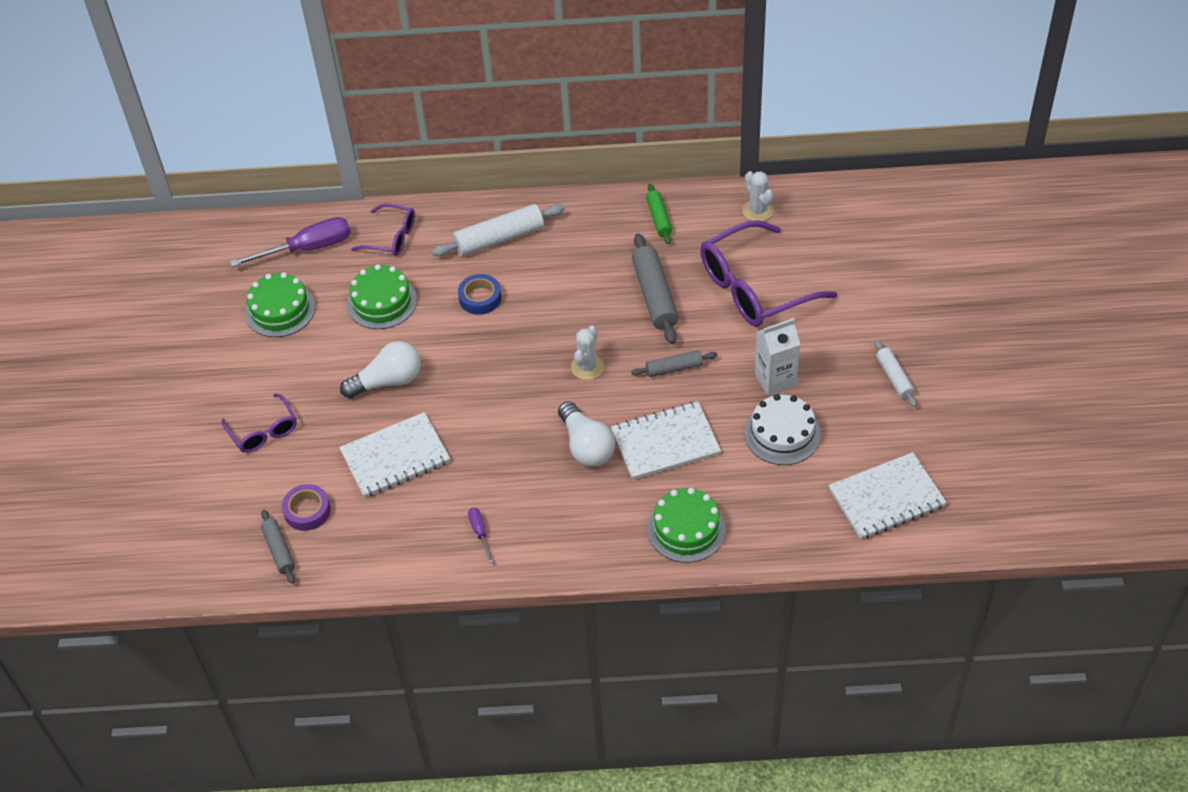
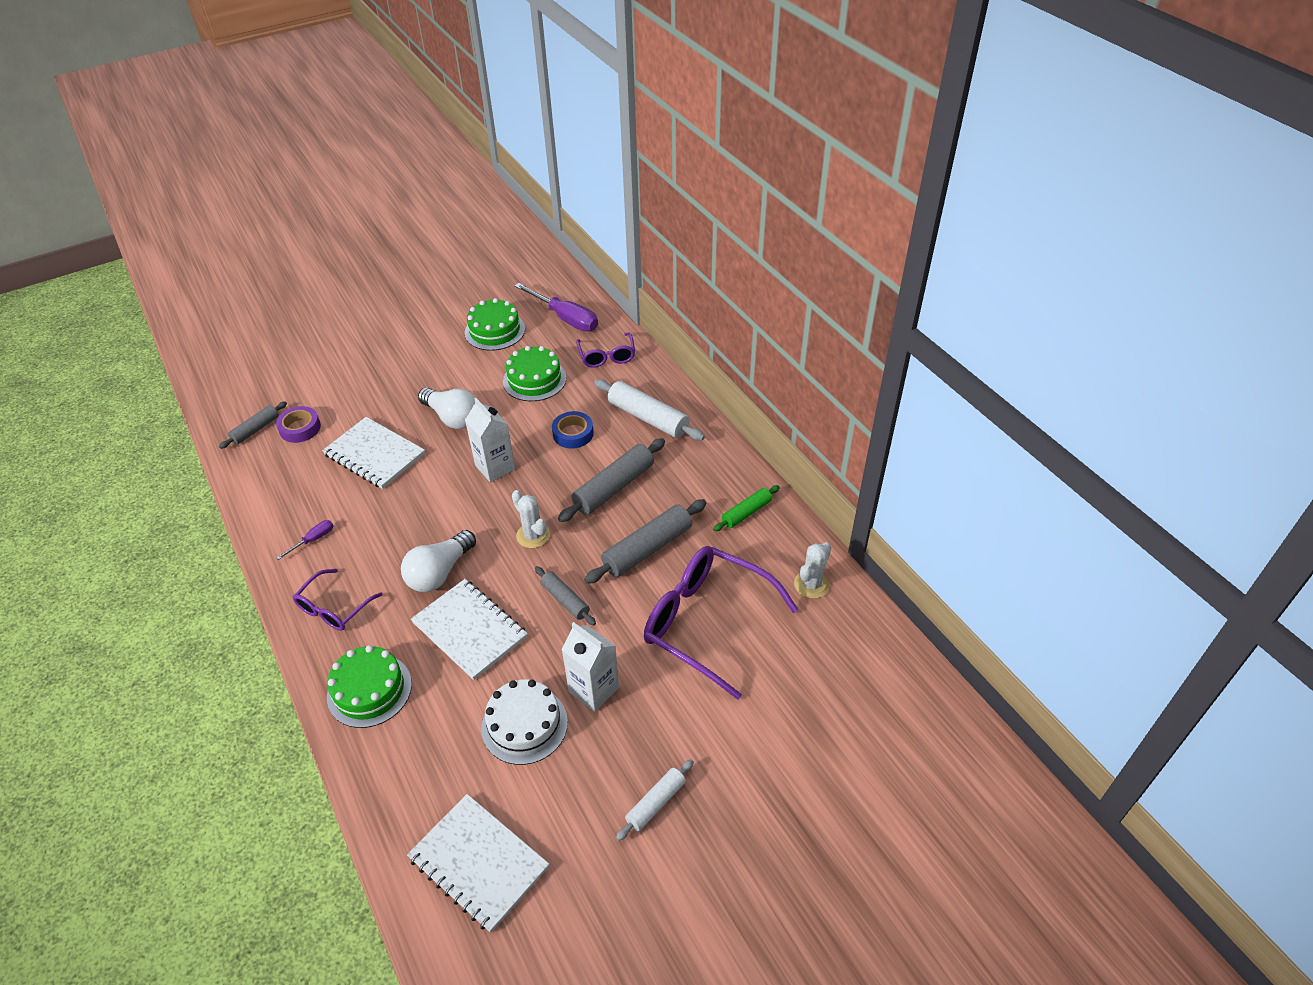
camera: 60 degrees right, 5 degrees down
(263, 431) = (370, 372): purple glasses -> purple glasses (334, 608)
(482, 368) = (495, 467): none -> white carton
(569, 293) = (613, 487): none -> grey rolling pin
(587, 367) = (533, 535): white cactus -> white cactus turned 60 degrees clockwise

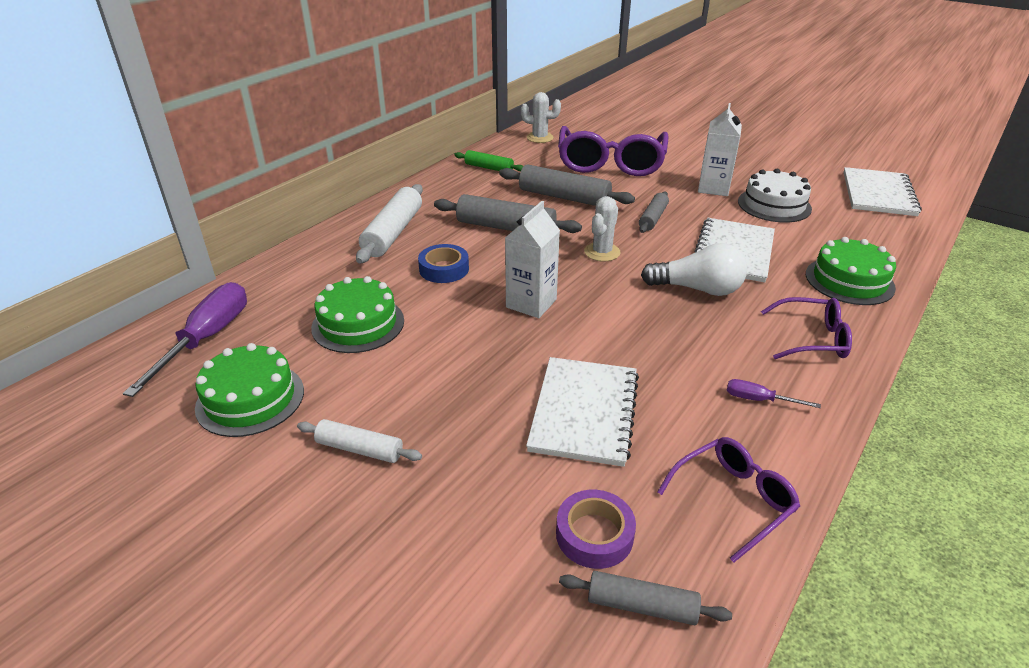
camera: 115 degrees left, 10 degrees down
(452, 417) = (468, 368): white light bulb -> none
(606, 356) = (290, 283): purple glasses -> purple glasses (732, 500)
(656, 803) = (758, 153): white rolling pin -> white rolling pin (360, 449)

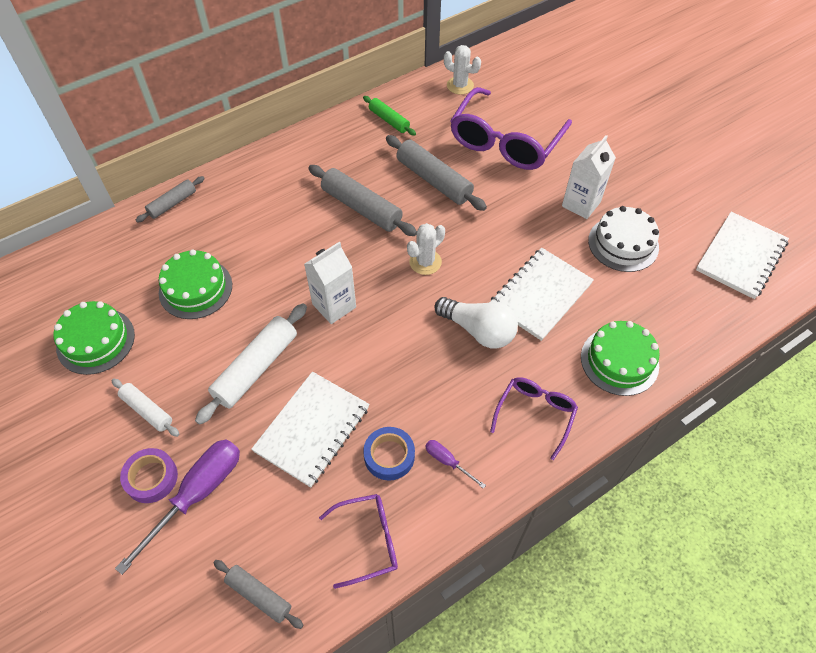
camera: 20 degrees right, 20 degrees up
(206, 339) = (87, 271): purple screwdriver -> purple screwdriver (197, 494)
(393, 233) = (267, 189): white rolling pin -> white rolling pin (256, 368)
(444, 269) = (286, 245): blue tape -> blue tape (389, 456)
(594, 534) = (260, 534): purple tape -> purple tape (151, 478)
(653, 218) = (496, 230): grey rolling pin -> grey rolling pin (172, 203)
(811, 338) = (535, 415): purple glasses -> purple glasses turned 90 degrees counterclockwise

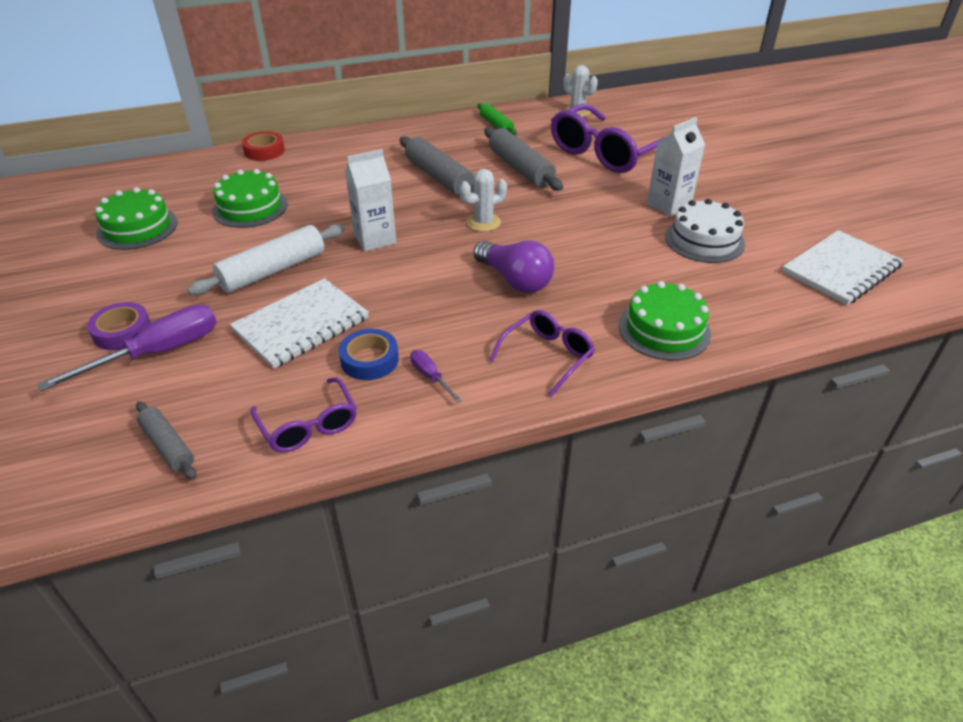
camera: 15 degrees right, 15 degrees down
(147, 410) = (151, 282): white rolling pin -> none
(172, 203) = (264, 151): grey rolling pin -> red tape
(367, 541) = (308, 425): purple glasses -> purple glasses turned 60 degrees clockwise
(478, 330) = (515, 280): white light bulb -> purple light bulb
(540, 295) = (595, 264): white notebook -> none

